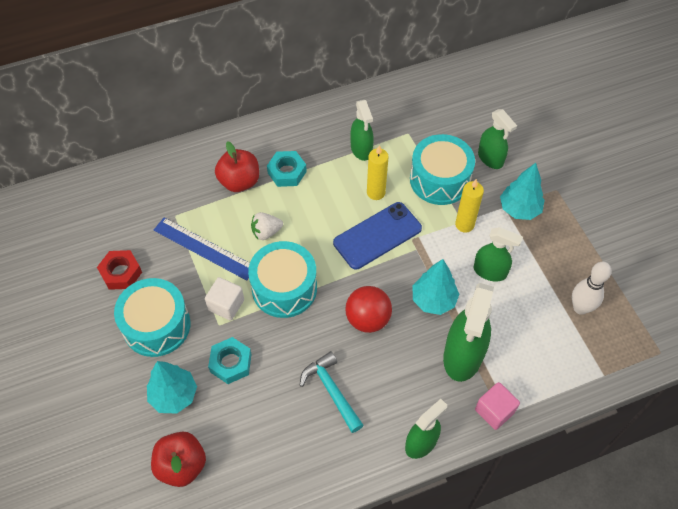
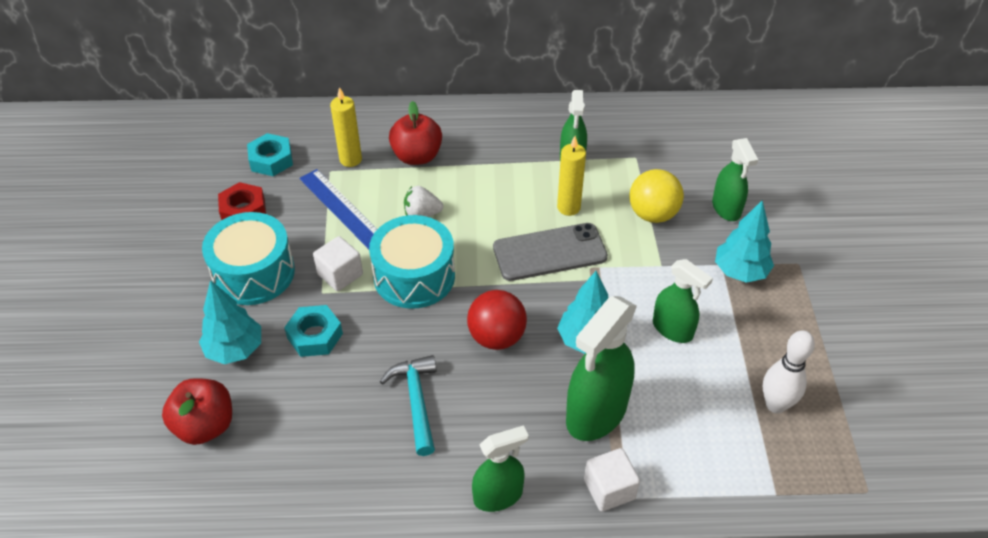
camera: 20 degrees right, 10 degrees down
(287, 172) = (474, 160): turquoise nut -> turquoise nut (271, 160)
(377, 236) = (549, 252): blue phone -> grey phone
(440, 179) = (653, 214): turquoise drum -> yellow ball
(464, 224) = (662, 269): yellow candle -> yellow candle (350, 159)
(494, 411) = (609, 489): pink cube -> white cube

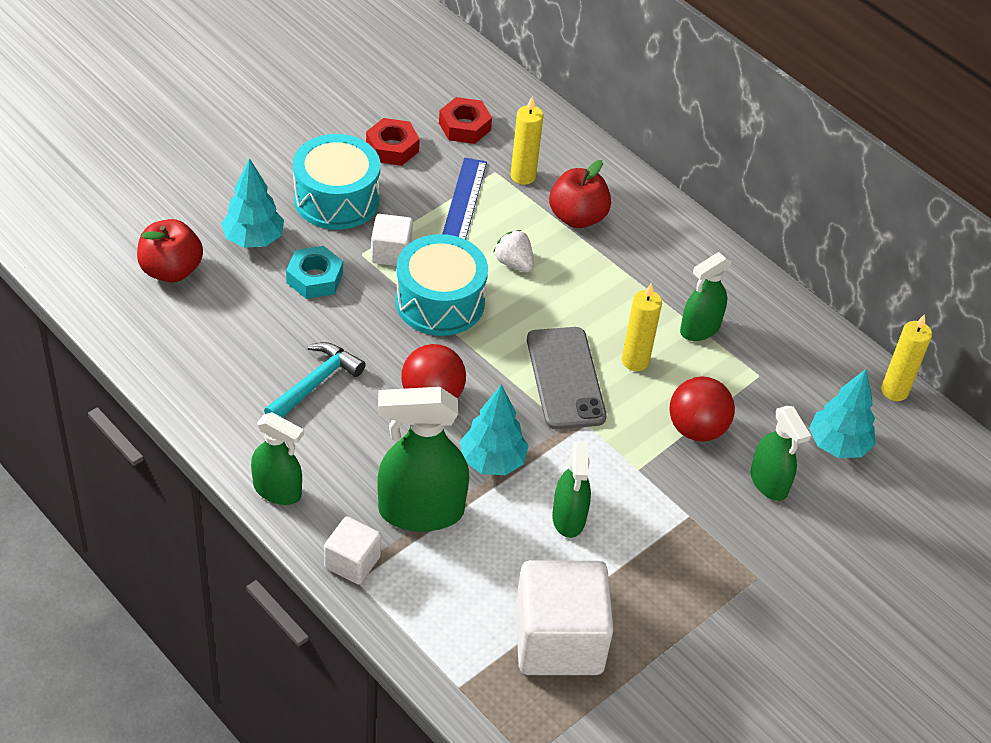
camera: 45 degrees right, 0 degrees up
(271, 160) = (464, 126): turquoise nut -> red nut
(549, 252) = (565, 378): grey phone -> grey phone turned 45 degrees clockwise
(653, 214) = (696, 428): yellow ball -> red ball
(702, 107) = (894, 391): none -> yellow candle
(726, 208) = (769, 483): green spray bottle -> green spray bottle turned 60 degrees counterclockwise
(740, 272) = (695, 535): turquoise tree -> turquoise tree (838, 445)
(775, 405) = (558, 640): white bowling pin -> white cube

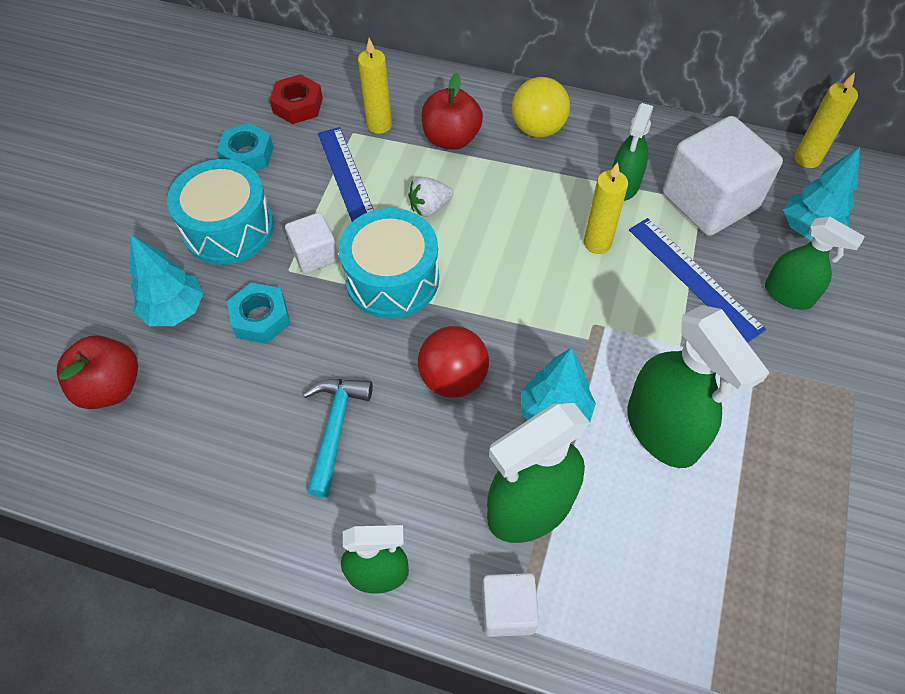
camera: 25 degrees left, 10 degrees up
(392, 148) = (247, 155): red nut -> turquoise nut
(514, 263) = (430, 207): white strawberry -> white strawberry turned 45 degrees counterclockwise
(558, 640) = (754, 569): white cube -> white cube (709, 201)
(565, 378) = (554, 292): grey phone -> none
(569, 518) = (662, 431): green spray bottle -> green spray bottle, size x1.63
(662, 246) = (538, 129): none -> yellow ball
(696, 428) = (694, 278): red ball -> blue ruler

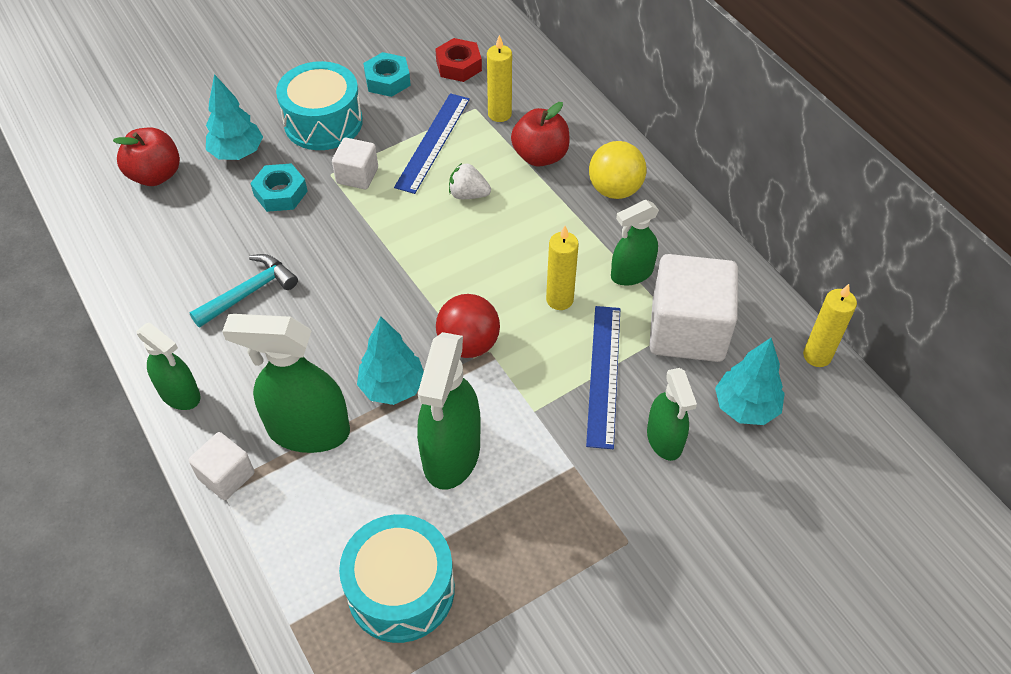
camera: 40 degrees right, 5 degrees down
(392, 279) = (388, 225): turquoise drum -> turquoise drum (401, 590)
(453, 378) = (354, 316): red ball -> red ball (468, 344)

